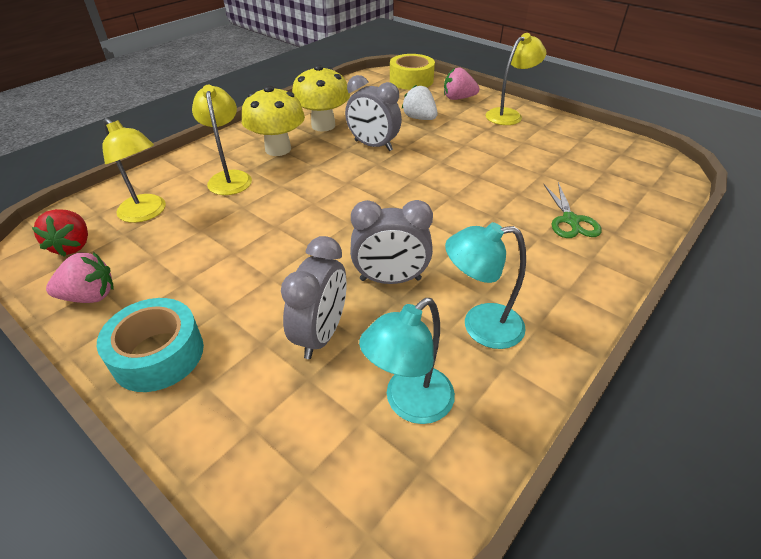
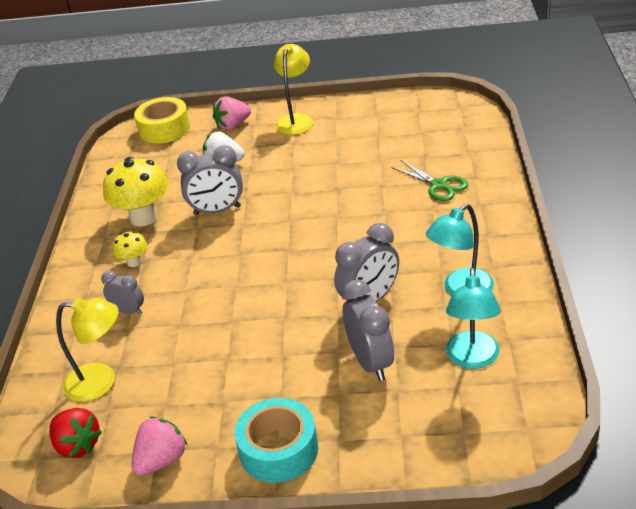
camera: 35 degrees left, 5 degrees down
(229, 178) = (128, 311): yellow lamp -> grey clock
(278, 149) = (134, 262): yellow mushroom -> yellow mushroom, size x0.50

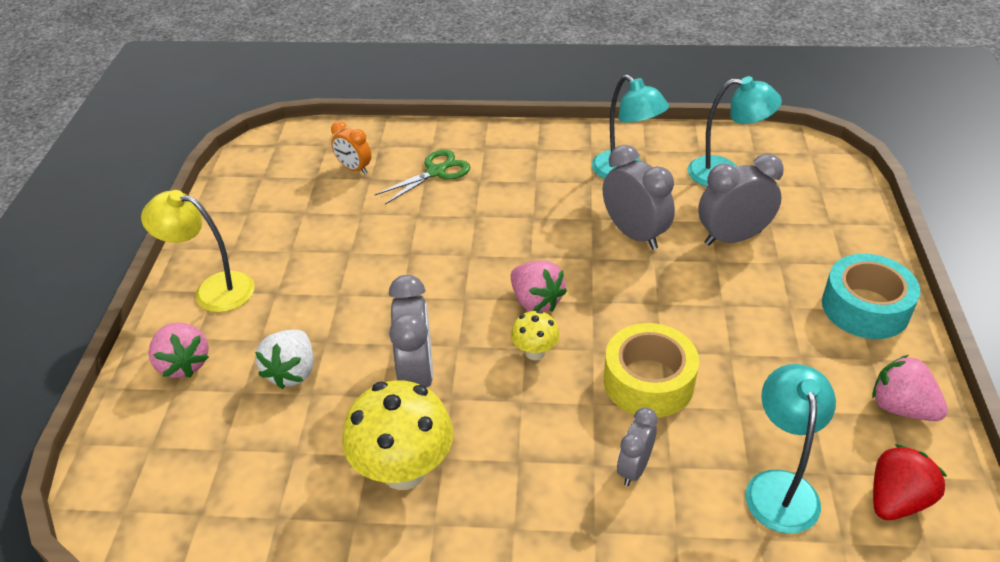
camera: 90 degrees left, 5 degrees up
(101, 382) = (780, 487): yellow lamp -> turquoise lamp
(134, 262) = (519, 472): yellow mushroom -> yellow mushroom (535, 352)
(164, 129) = (133, 462): yellow tape -> yellow tape (648, 381)
(286, 253) = (536, 301): none -> pink strawberry
(435, 146) = (354, 169): none -> orange clock

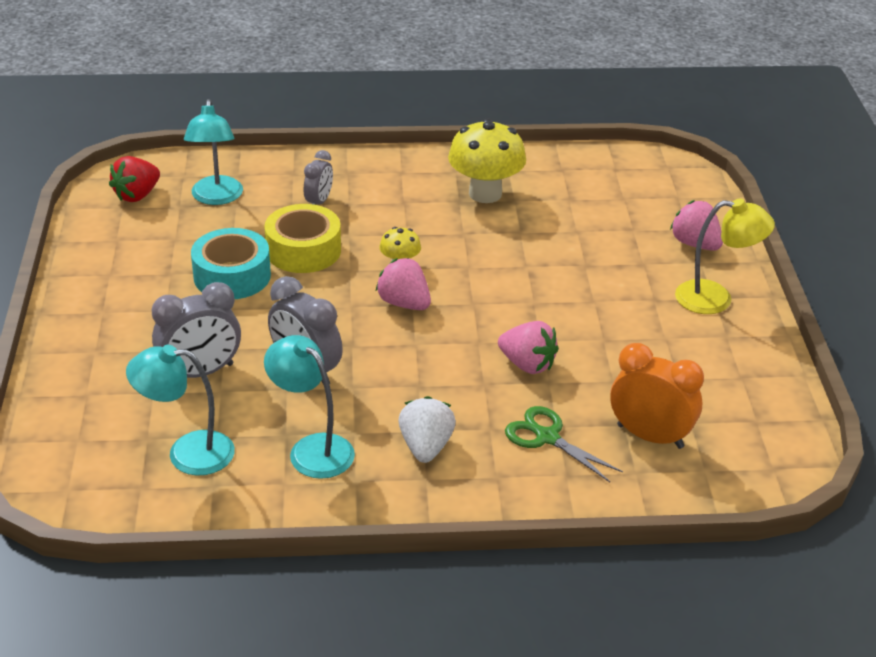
camera: 170 degrees right, 5 degrees down
(292, 372) = (601, 243): white strawberry -> white strawberry (426, 447)
(354, 169) = (650, 436): orange clock -> orange clock, size x1.67
(417, 375) = (496, 246): grey clock -> none
(436, 172) = (546, 437): green scissors -> green scissors turned 90 degrees clockwise
(865, 308) = (94, 313): turquoise tape -> turquoise tape (232, 276)
(901, 407) = (103, 244): pink strawberry -> pink strawberry (527, 364)

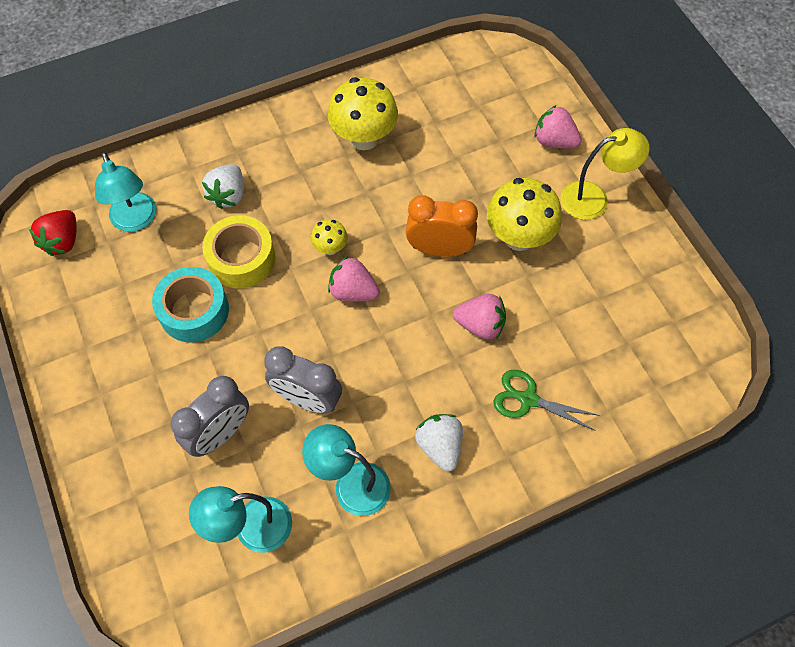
camera: 20 degrees left, 25 degrees up
(319, 202) = (228, 195): grey clock -> white strawberry
(611, 308) = (519, 237): none -> yellow mushroom
(650, 436) = (604, 368): orange clock -> orange clock (439, 249)

